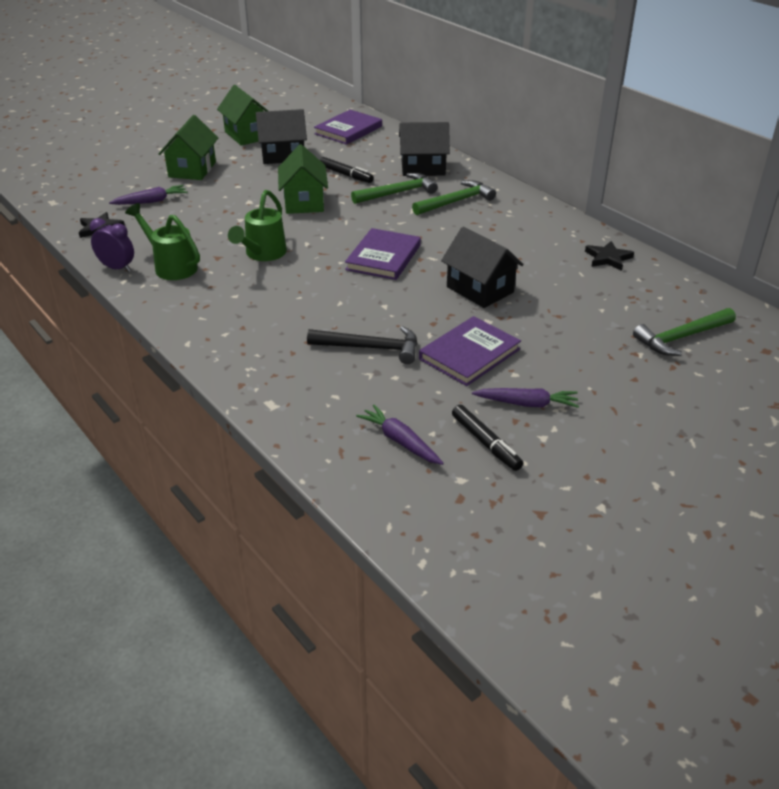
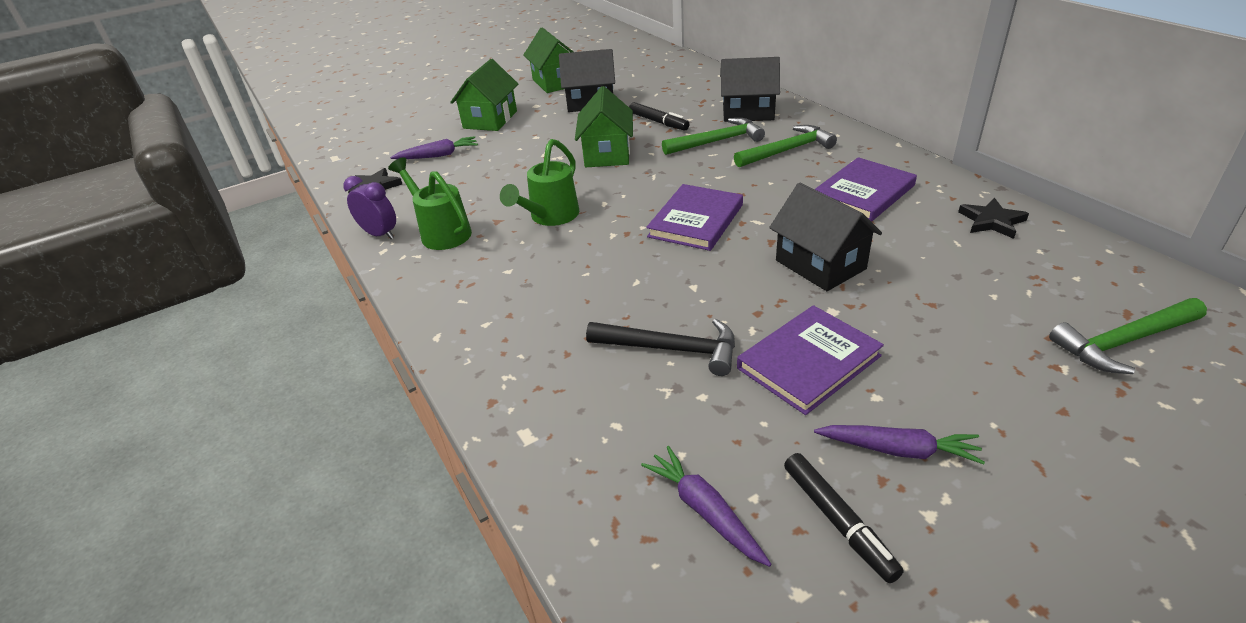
camera: 10 degrees right, 0 degrees up
(348, 130) = (665, 74): purple book -> purple book (863, 193)

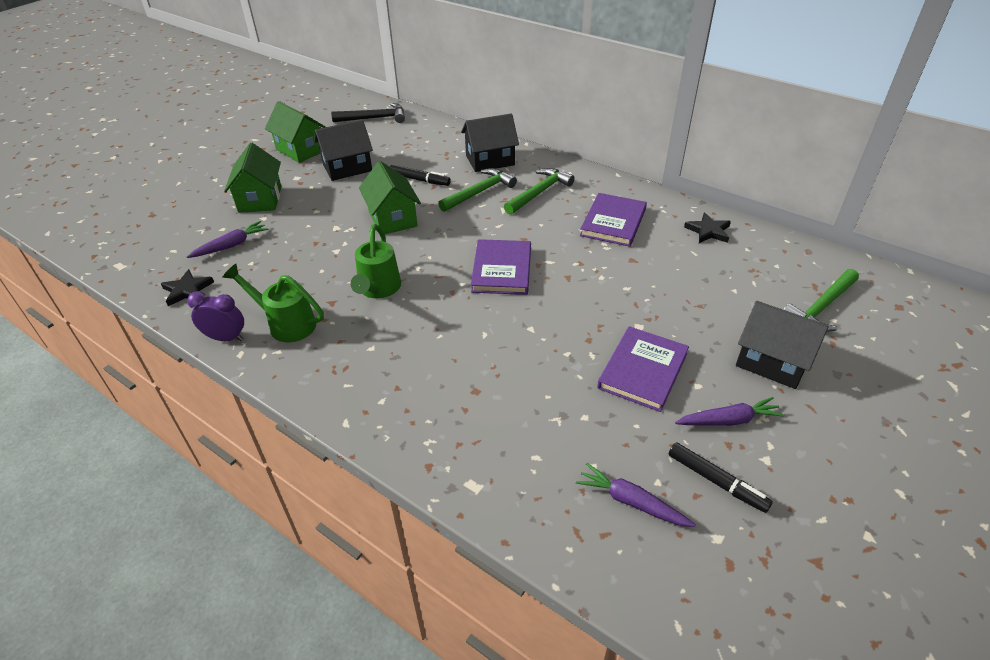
camera: 25 degrees left, 5 degrees up
(671, 349) = (542, 385): black hammer -> black hammer (374, 118)
(820, 264) = (612, 290): black house -> black house (772, 362)

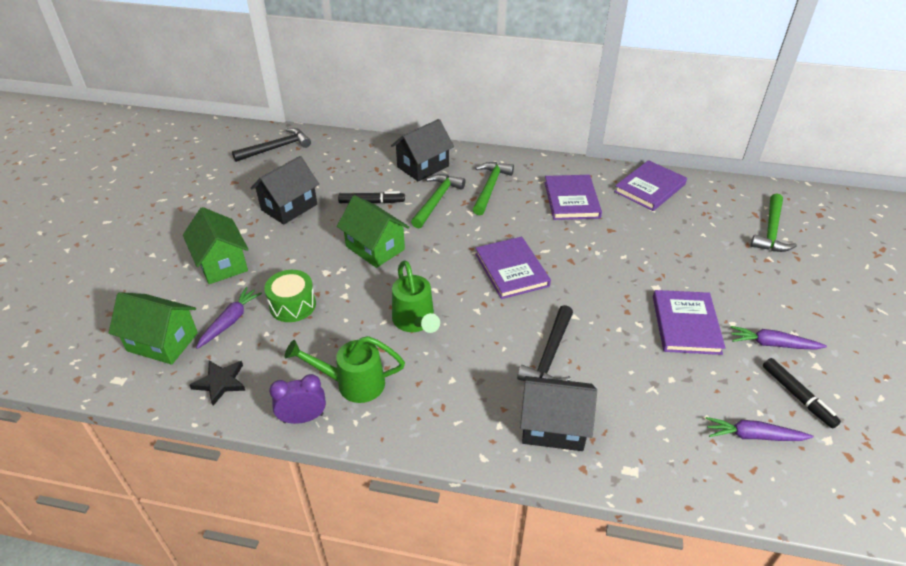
camera: 25 degrees left, 0 degrees up
(288, 246) = (292, 305): none -> green drum
(301, 150) = (224, 199): green house -> green house (162, 342)
(477, 356) = (549, 355): none -> black hammer
(708, 231) = (649, 188): black star -> purple book
(716, 481) = (797, 396): black marker -> black marker turned 45 degrees clockwise
(728, 420) = (772, 344): purple carrot -> purple carrot turned 135 degrees counterclockwise
(772, 362) = (769, 286): black house -> black house (553, 426)

